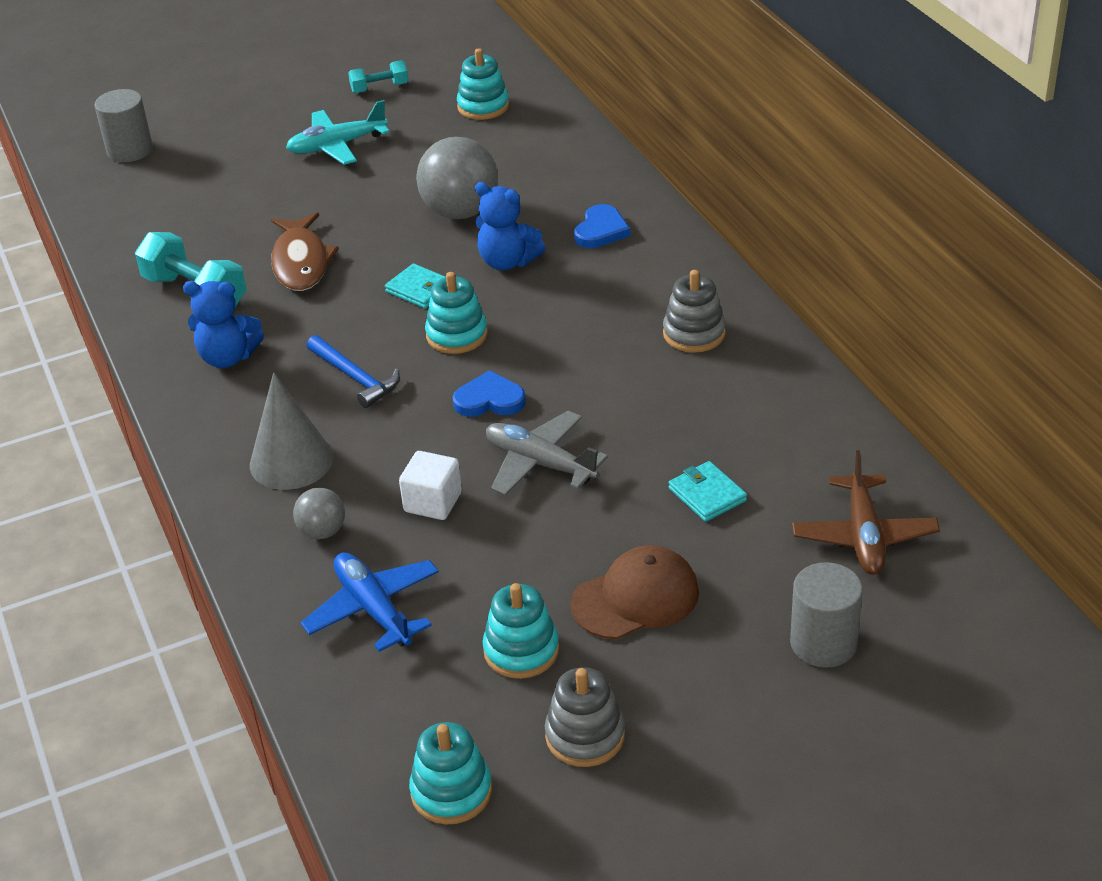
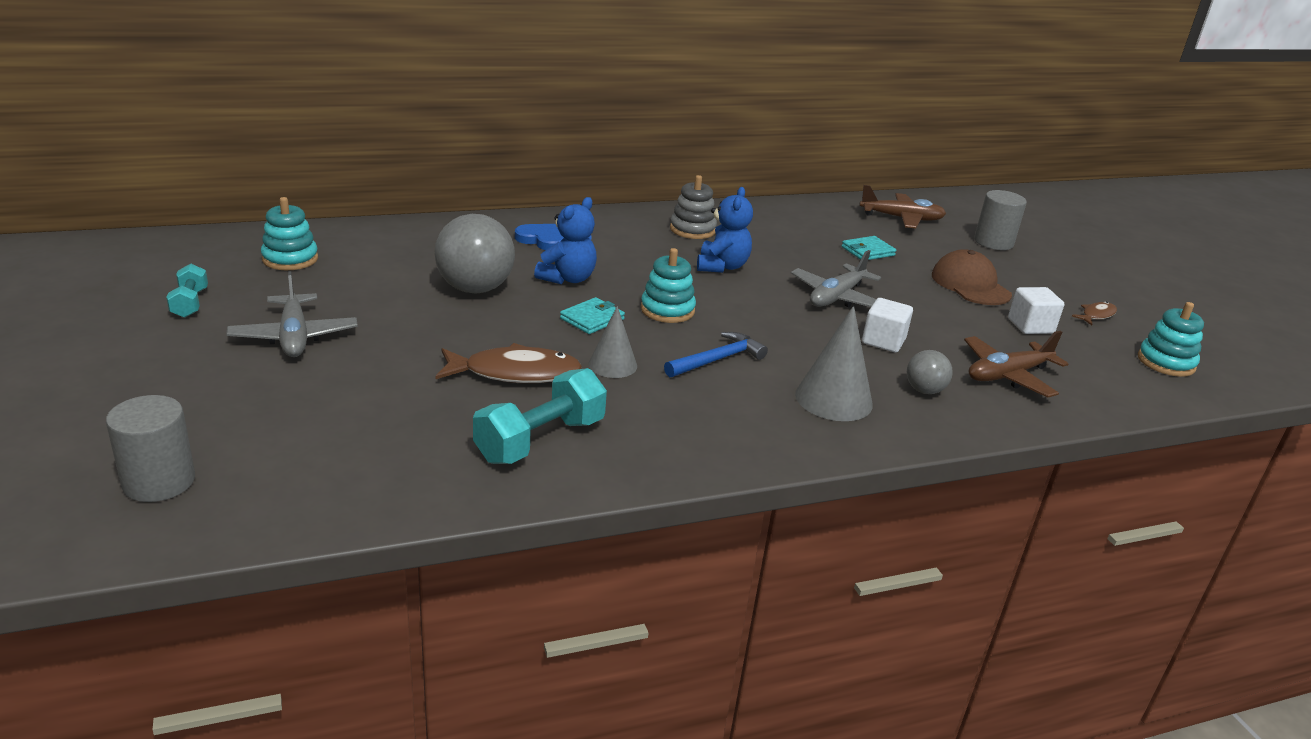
camera: 90 degrees left, 10 degrees down
(228, 357) = (669, 424): blue teddy bear -> blue teddy bear (722, 266)
(329, 313) = (612, 365): none -> grey cone
(337, 146) = (294, 336): turquoise plane -> grey plane
(373, 609) = (1008, 375): blue plane -> brown plane
(489, 400) = (758, 306): blue heart -> none
(521, 650) = (1030, 326): turquoise stacking toy -> white cube
(585, 736) = (1096, 315): grey stacking toy -> brown fish

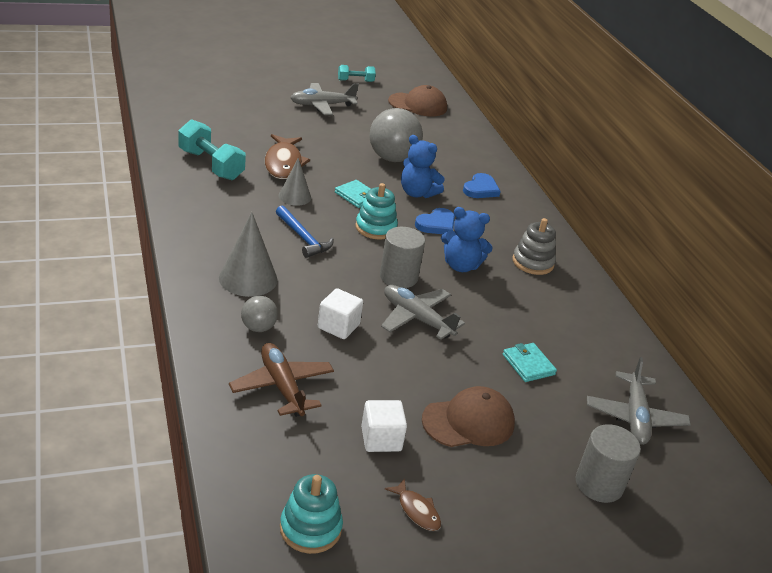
camera: 90 degrees right, 5 degrees up
(159, 482) = (191, 79): grey cylinder -> grey cylinder (398, 277)
(290, 259) = (418, 105): turquoise stacking toy -> brown cap
(640, 272) = (436, 224): none -> blue heart
(901, 218) = (634, 417): brown plane -> grey plane

